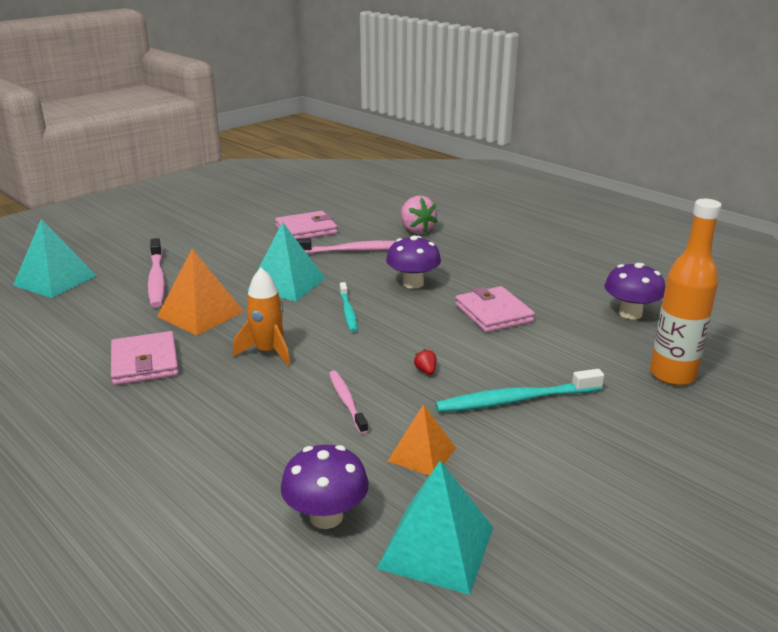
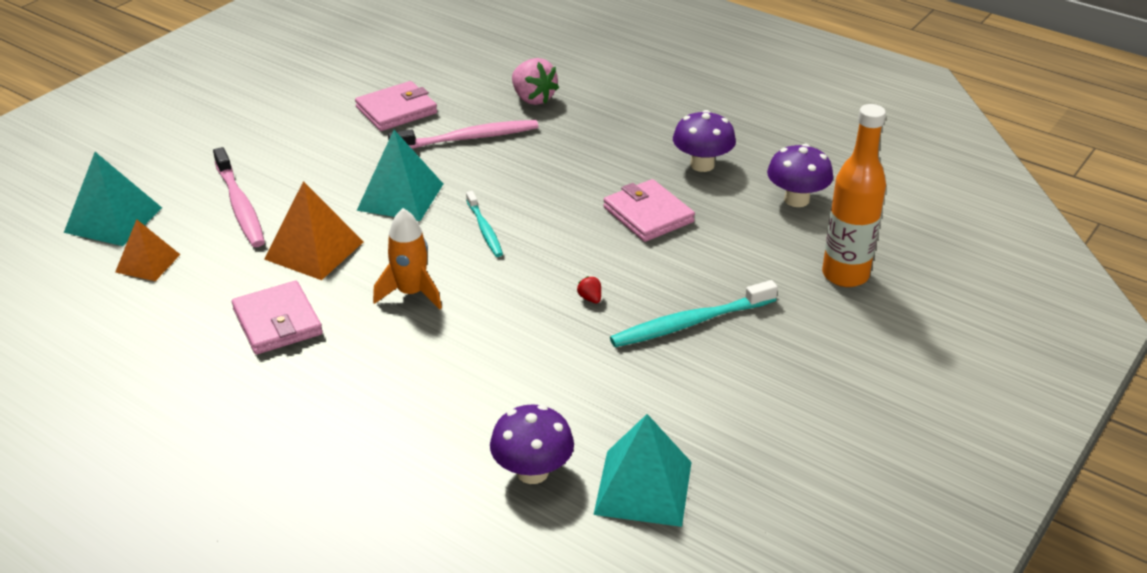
camera: 10 degrees left, 10 degrees up
(347, 401) = (516, 345): pink toothbrush -> none
(413, 283) = (548, 181): purple mushroom -> purple mushroom (702, 165)
(422, 454) = (608, 395): orange pyramid -> orange pyramid (147, 263)

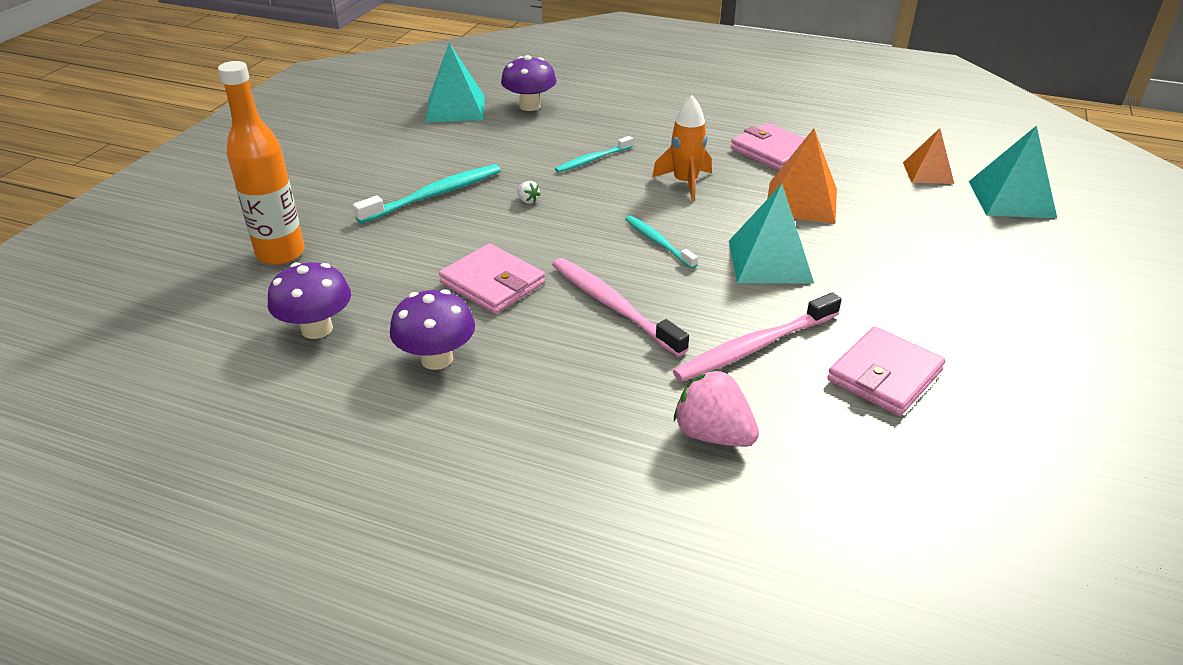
camera: 165 degrees right, 0 degrees up
(240, 206) = (917, 228): pink toothbrush -> pink toothbrush (613, 306)
(493, 346) = (592, 160): none -> turquoise toothbrush
(590, 298) = (527, 200): red strawberry -> white strawberry

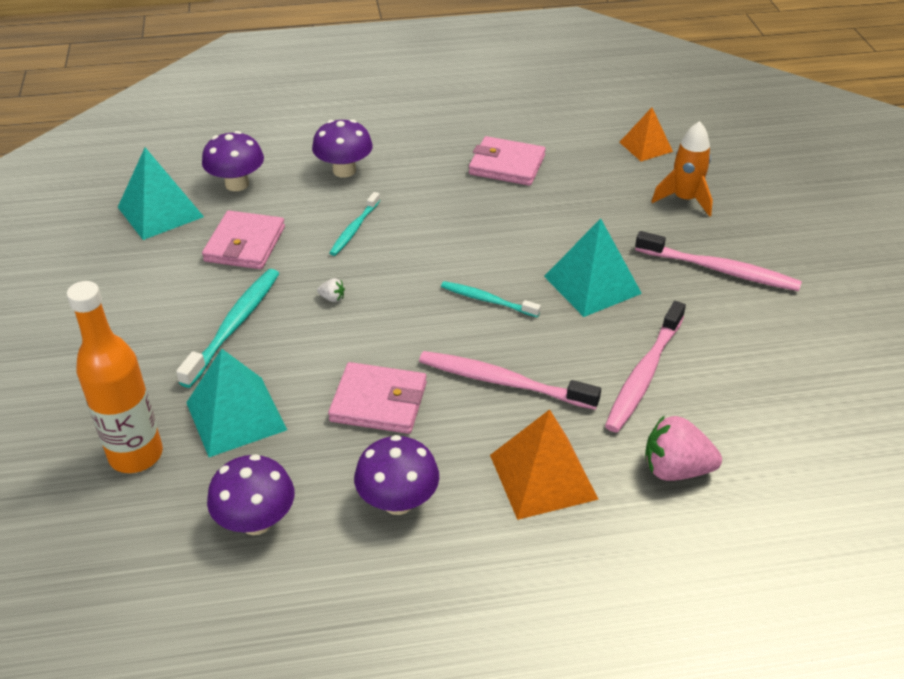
camera: 30 degrees left, 5 degrees up
(624, 119) = (344, 170): none -> purple mushroom
(685, 183) = (459, 226): orange rocket -> orange rocket (684, 199)
(801, 201) = (571, 212): orange pyramid -> orange pyramid (543, 476)
(884, 375) = (753, 360): pink wallet -> pink wallet (245, 244)
(917, 290) = (719, 270): none -> pink toothbrush
(1011, 199) = (724, 153): turquoise pyramid -> turquoise pyramid (236, 416)

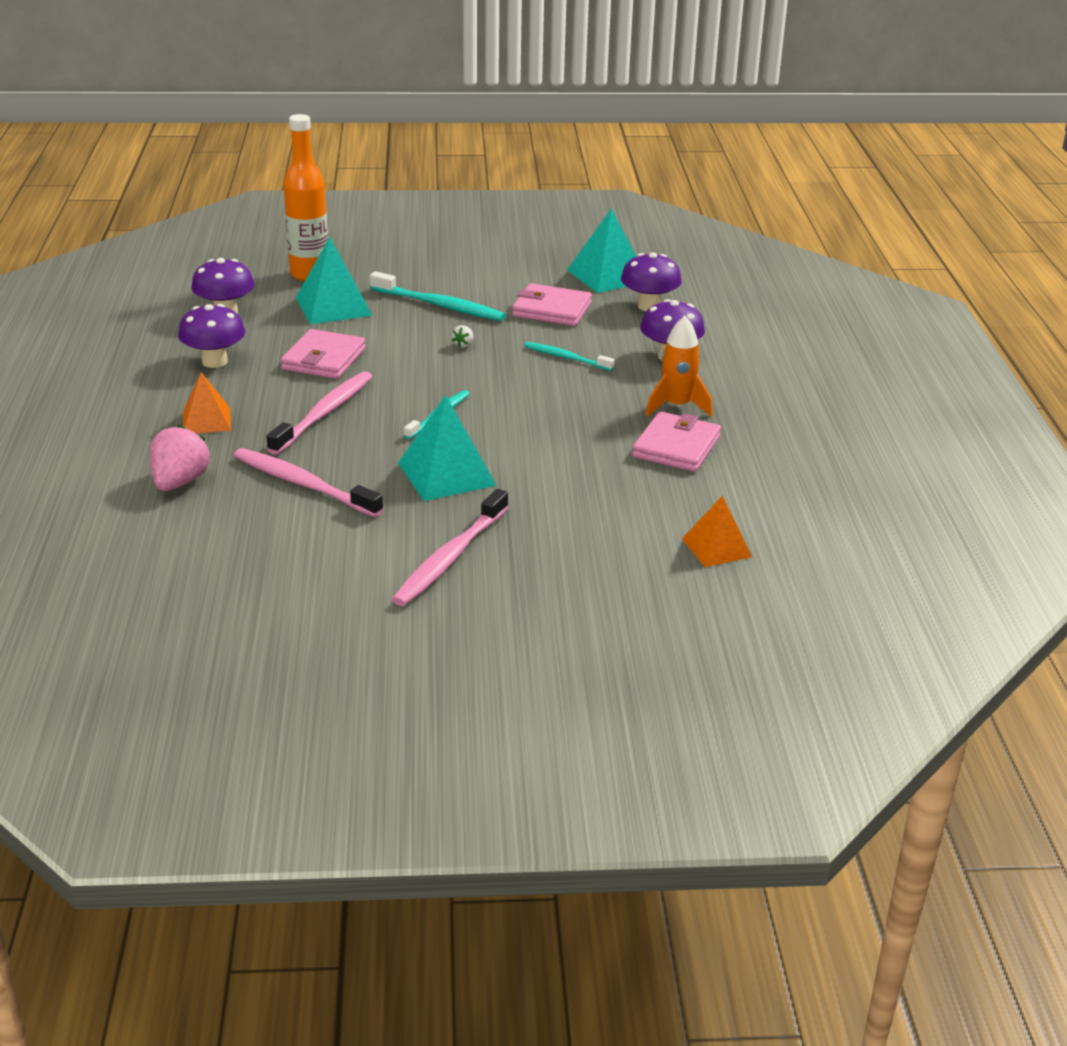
camera: 95 degrees right, 10 degrees down
(543, 476) = (206, 420): orange pyramid -> orange pyramid, size x0.64
(684, 199) = (593, 557): orange rocket -> orange rocket (677, 406)

